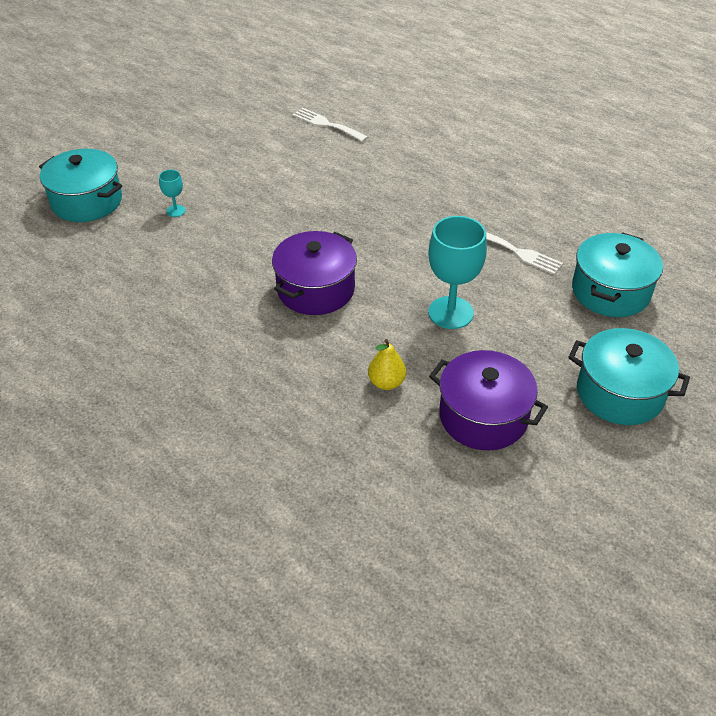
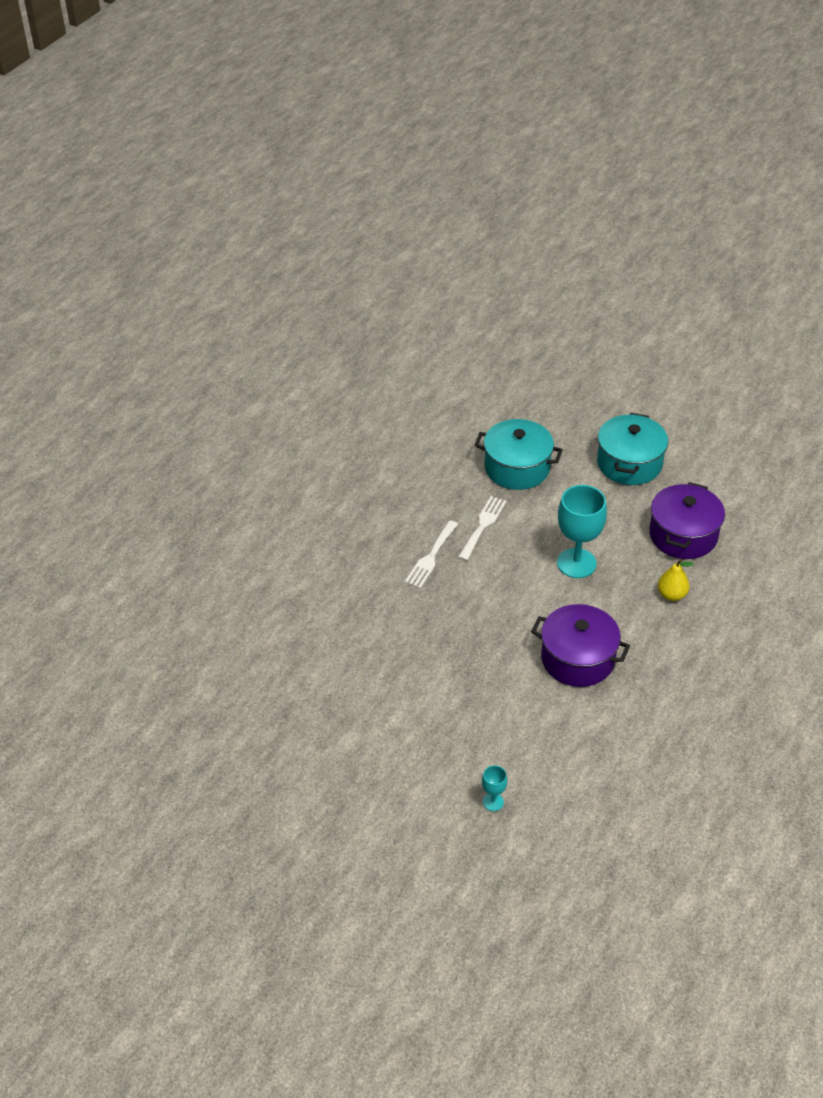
camera: 100 degrees left, 0 degrees up
(87, 201) = (499, 895): turquoise pot -> none
(326, 124) = (297, 698): white fork -> white fork (431, 557)

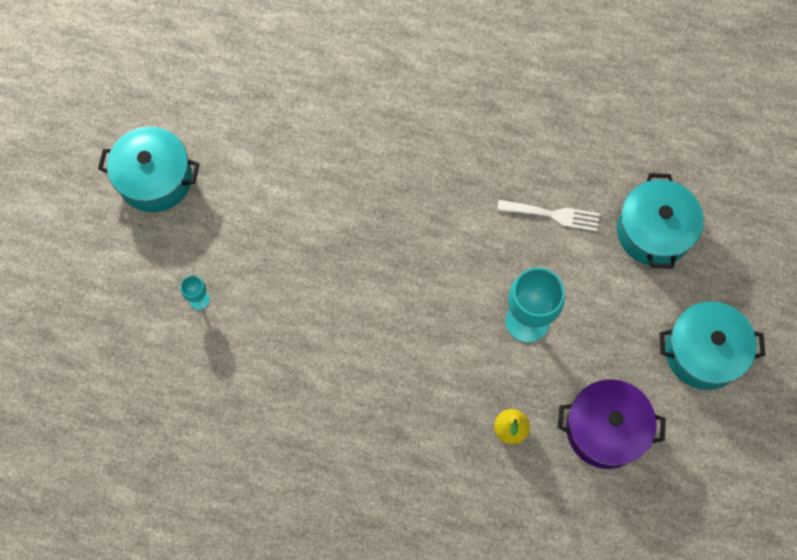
camera: 75 degrees right, 25 degrees up
(347, 818) = (155, 179): none -> turquoise pot
(431, 557) = (492, 174): white fork -> none
(577, 659) = (393, 346): purple pot -> none

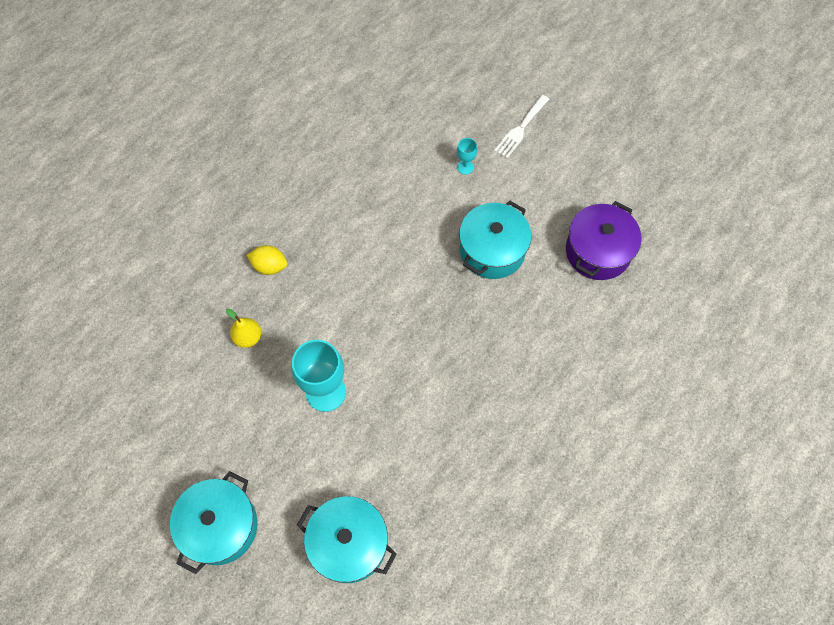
camera: 115 degrees right, 5 degrees down
(155, 179) = (581, 172): turquoise pot -> turquoise pot (492, 250)
(419, 451) = (269, 266): none -> yellow lemon
(553, 215) = (407, 461): white fork -> white fork (520, 129)
(605, 429) = (206, 409): purple pot -> purple pot (598, 251)

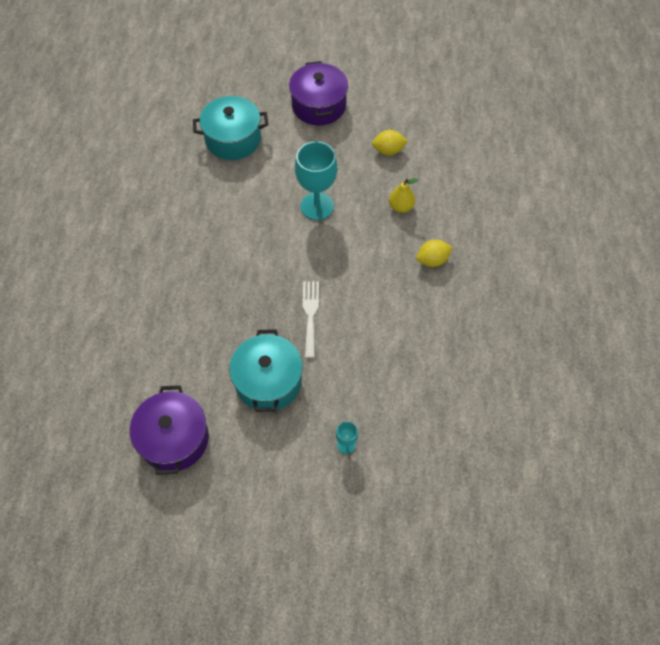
camera: 145 degrees right, 5 degrees down
(201, 411) = (388, 151): none -> yellow lemon
(220, 526) = (319, 106): turquoise pot -> purple pot
(520, 129) = (322, 523): white fork -> white fork (310, 314)

